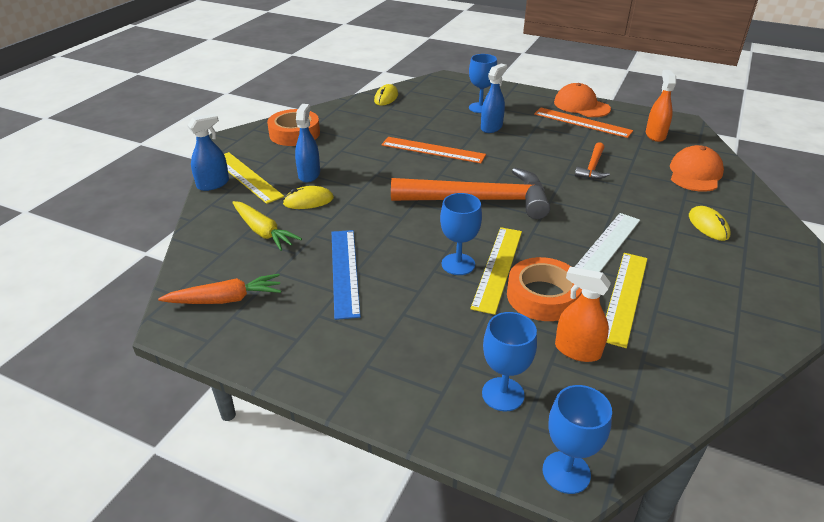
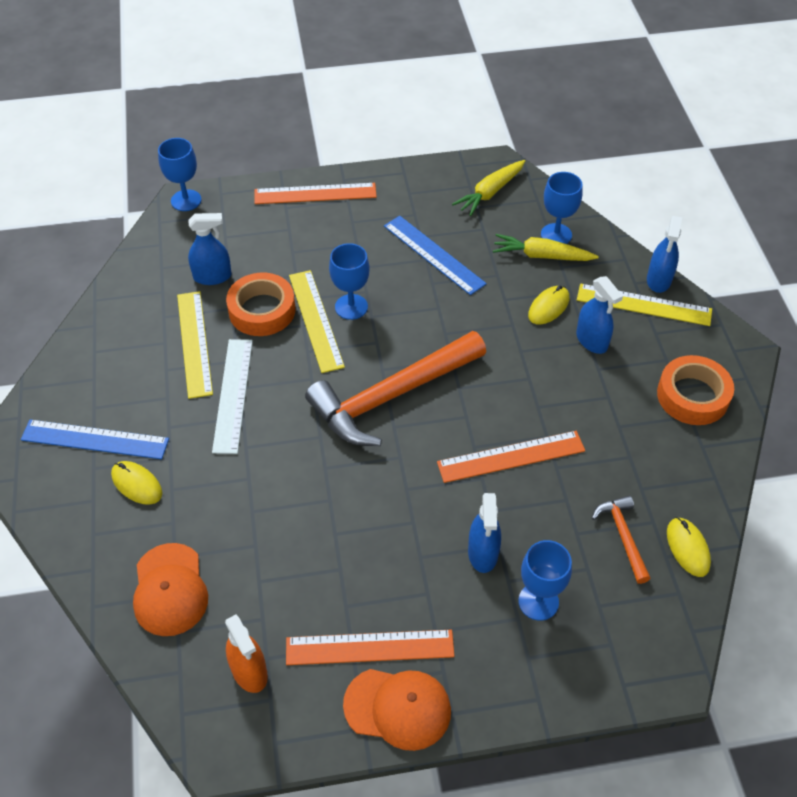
camera: 145 degrees right, 15 degrees up
(226, 299) = (490, 193): orange carrot -> yellow carrot
(395, 392) = (315, 193): none -> orange ruler
(503, 394) = (247, 223): blue goblet -> blue goblet (556, 235)
(577, 350) = (212, 276): orange spray bottle -> blue spray bottle
(592, 167) = (303, 530): orange hammer -> orange hammer (623, 536)
(742, 264) = (95, 439): none -> blue ruler

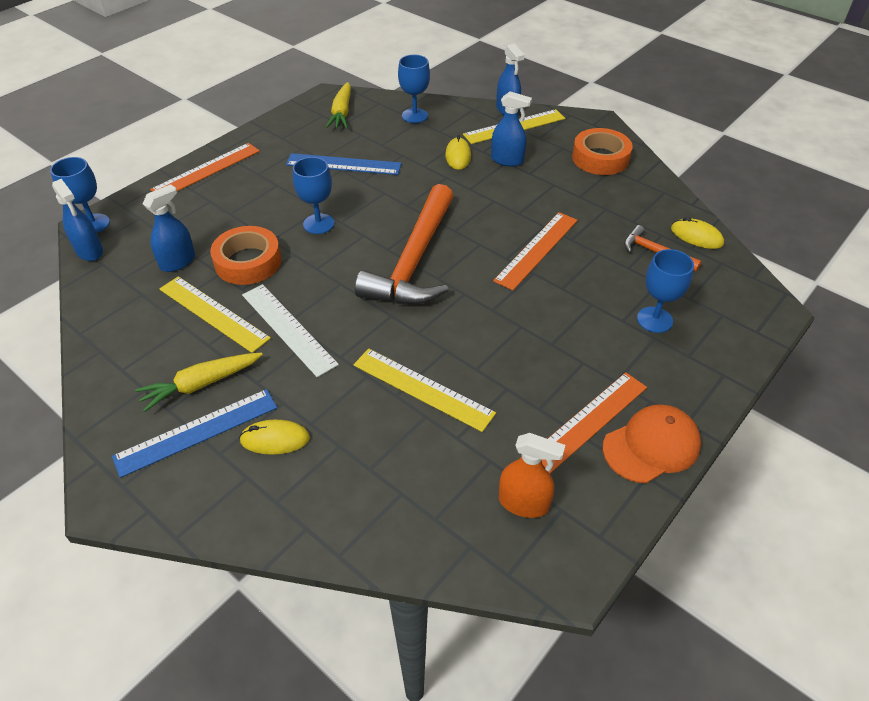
camera: 40 degrees left, 5 degrees down
(170, 590) = (393, 494): orange cap -> none
(316, 320) = (300, 245): yellow ruler -> yellow ruler (423, 388)
(483, 553) = (588, 315): blue spray bottle -> blue spray bottle (89, 251)
(541, 256) = (419, 131): yellow carrot -> yellow carrot (201, 384)

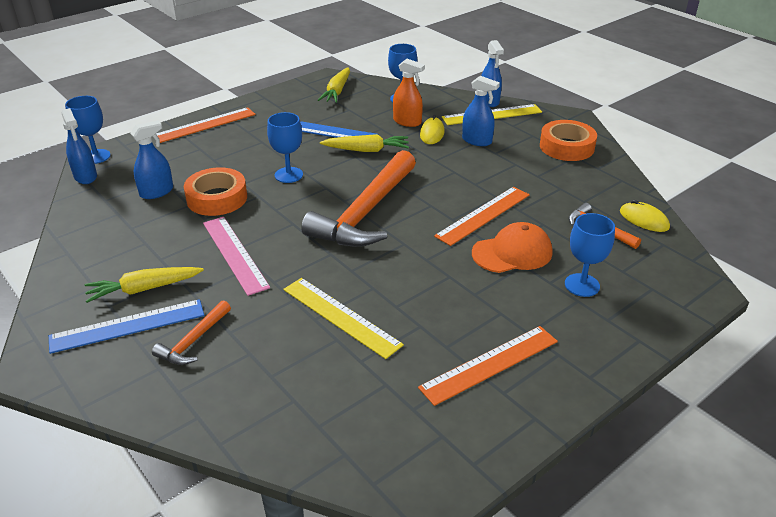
camera: 10 degrees right, 10 degrees down
(213, 313) = (174, 235): yellow ruler -> none
(275, 439) = (194, 341): yellow mouse -> orange hammer
(288, 328) = (235, 254): white ruler -> pink ruler
(394, 184) = (367, 150): none -> yellow carrot
(523, 503) = (407, 424): orange spray bottle -> orange spray bottle (407, 122)
(651, 446) = (548, 392): orange cap -> orange cap (512, 253)

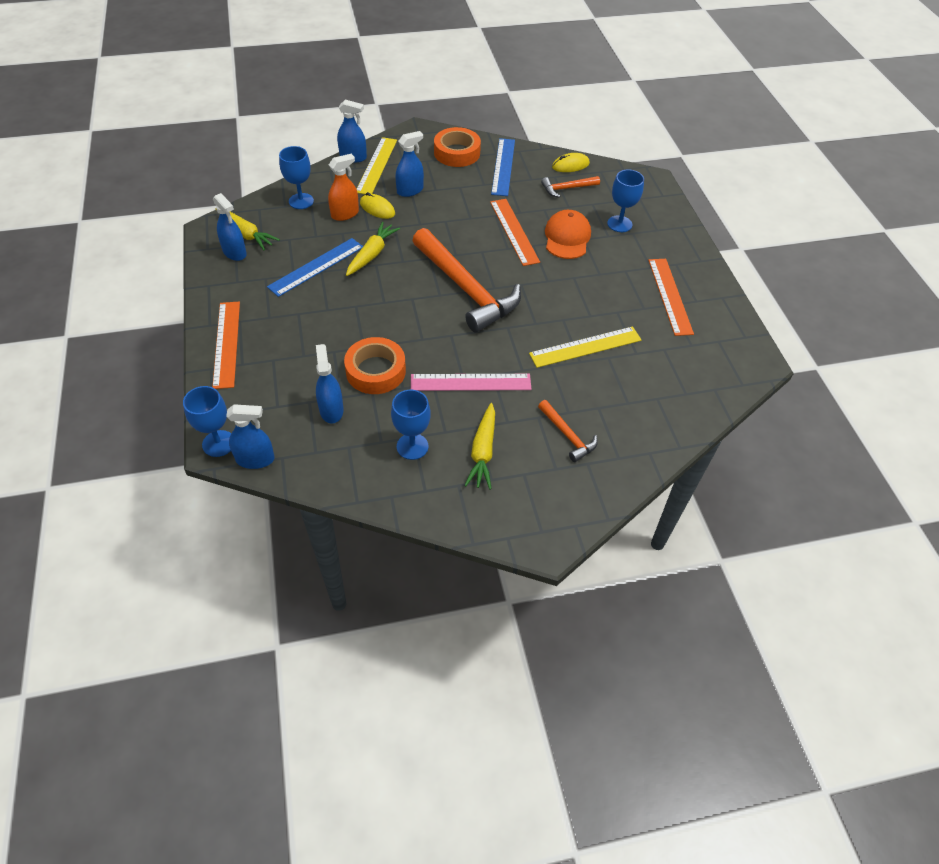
camera: 65 degrees left, 15 degrees up
(127, 326) = (526, 472): blue ruler -> blue ruler (503, 166)
(288, 175) = (373, 314): blue goblet -> blue goblet (412, 446)
(311, 94) = (234, 252): none -> blue spray bottle

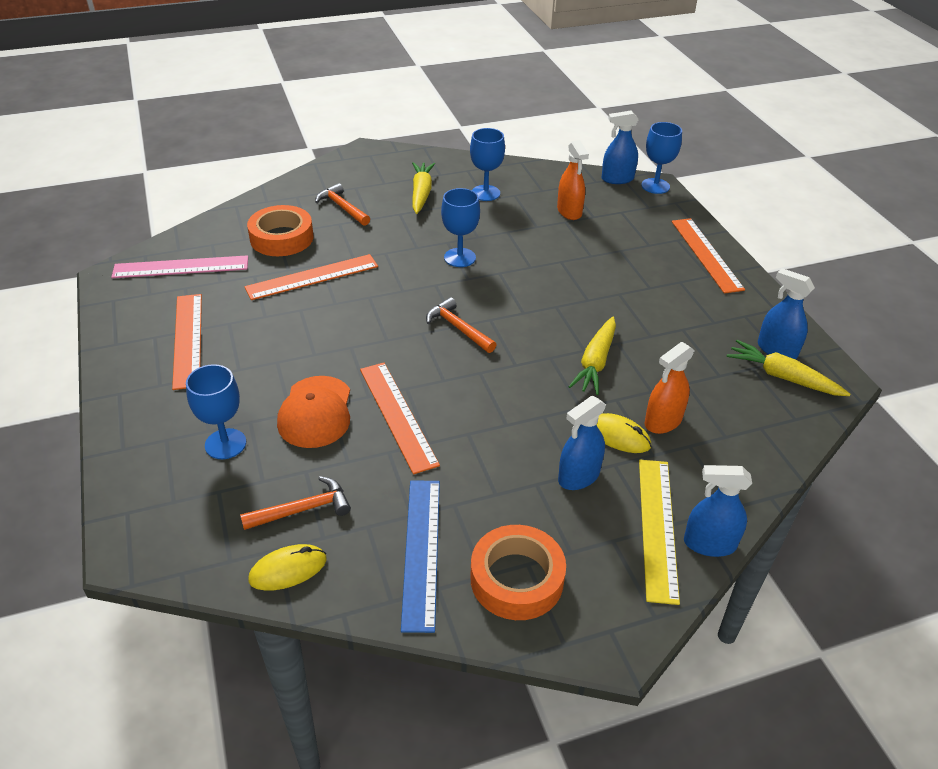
camera: 175 degrees right, 10 degrees down
(301, 201) = (742, 438): blue goblet -> blue goblet (460, 257)
(316, 267) = (659, 340): blue ruler -> none
(331, 410) = (569, 211): blue spray bottle -> orange spray bottle
(375, 371) = (539, 242): orange tape -> orange tape (282, 238)
(466, 289) = (458, 328): orange hammer -> orange hammer, size x0.46
(470, 382) = (439, 239): pink ruler -> pink ruler (181, 267)
(585, 347) = (312, 277): yellow ruler -> orange ruler

